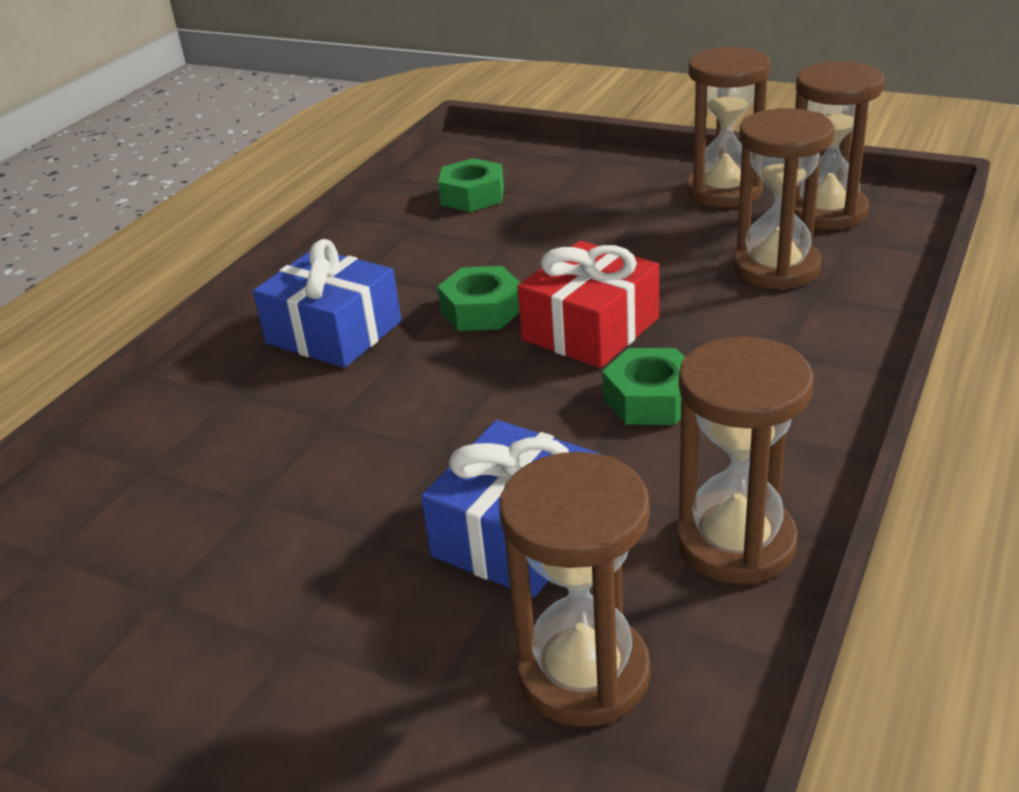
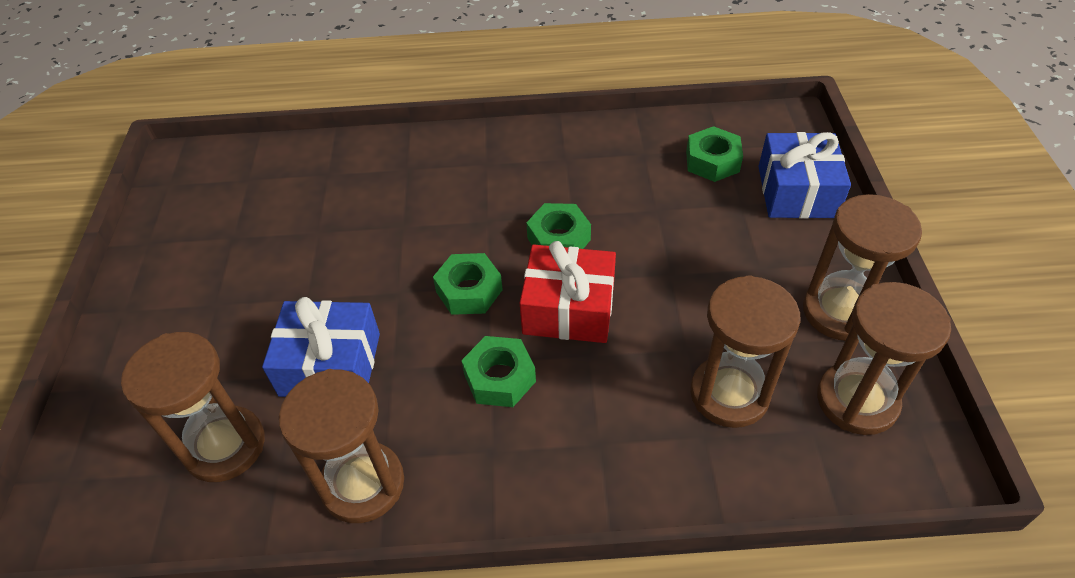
camera: 60 degrees right, 15 degrees up
(333, 332) = (492, 180): blue gift -> blue gift (797, 191)
(499, 391) = (469, 291): none -> green nut

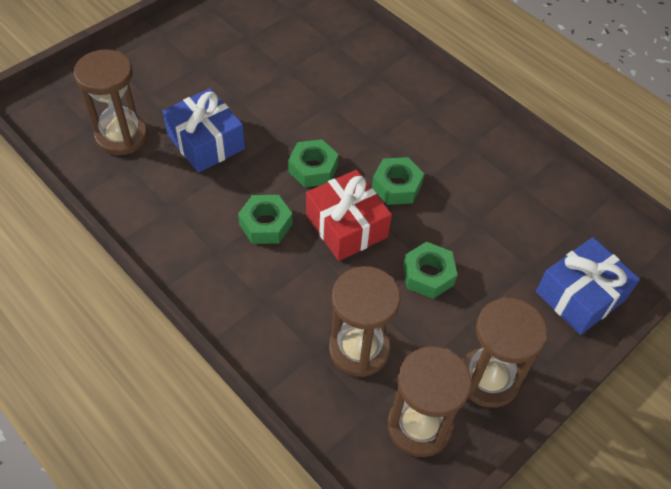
camera: 45 degrees right, 5 degrees up
(363, 484) = (148, 209): brown hourglass -> none
(712, 161) = (556, 228): green nut -> green nut (428, 275)

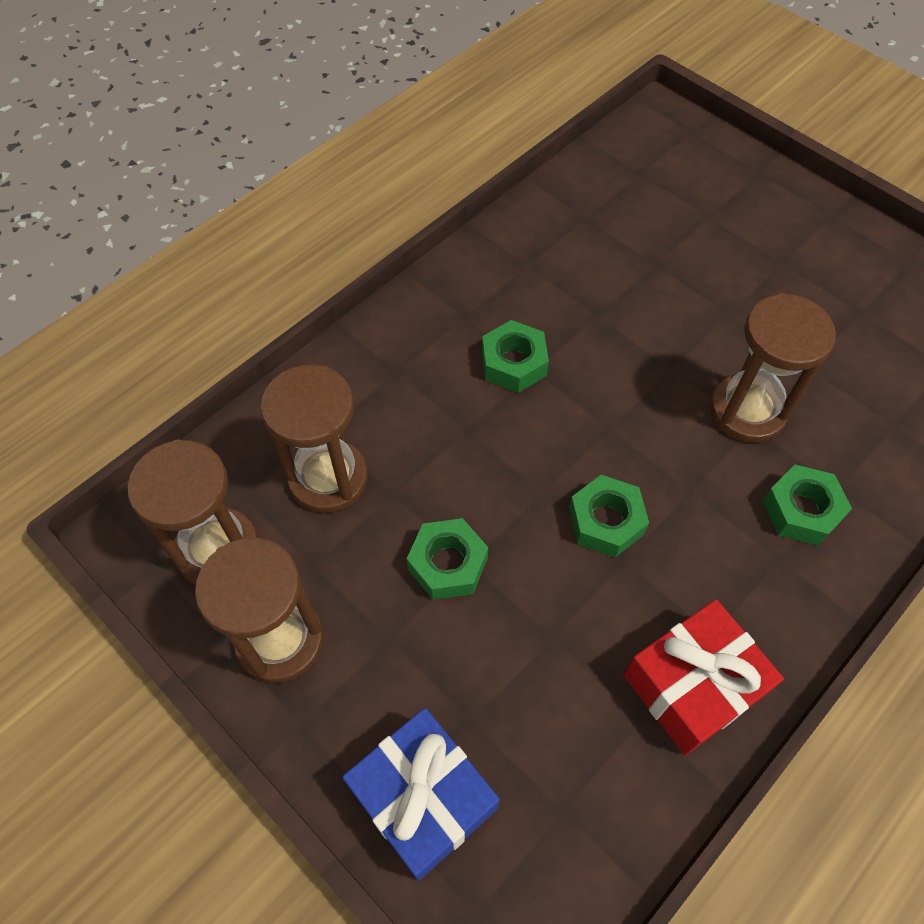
camera: 90 degrees right, 5 degrees up
(121, 136) = (632, 203): brown hourglass -> brown hourglass (747, 411)
(206, 142) = (641, 286): blue gift -> none
(313, 169) = (619, 411): green nut -> green nut (801, 510)
(346, 226) = (522, 457): red gift -> red gift (693, 685)

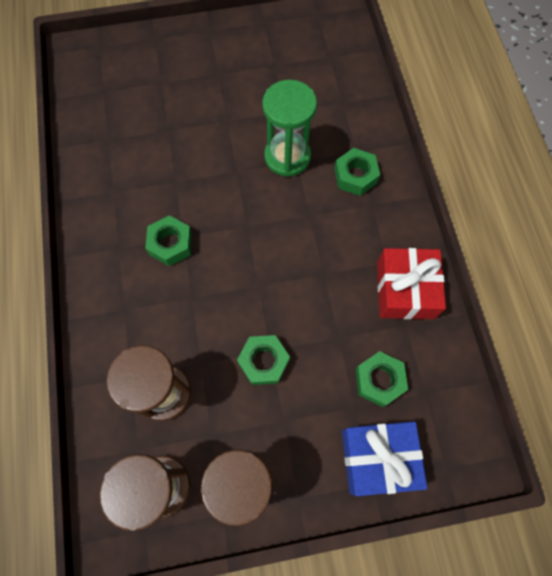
camera: 55 degrees left, 10 degrees up
(606, 521) = (297, 266): green nut -> green nut (379, 380)
(747, 411) = (287, 156): brown hourglass -> green hourglass

